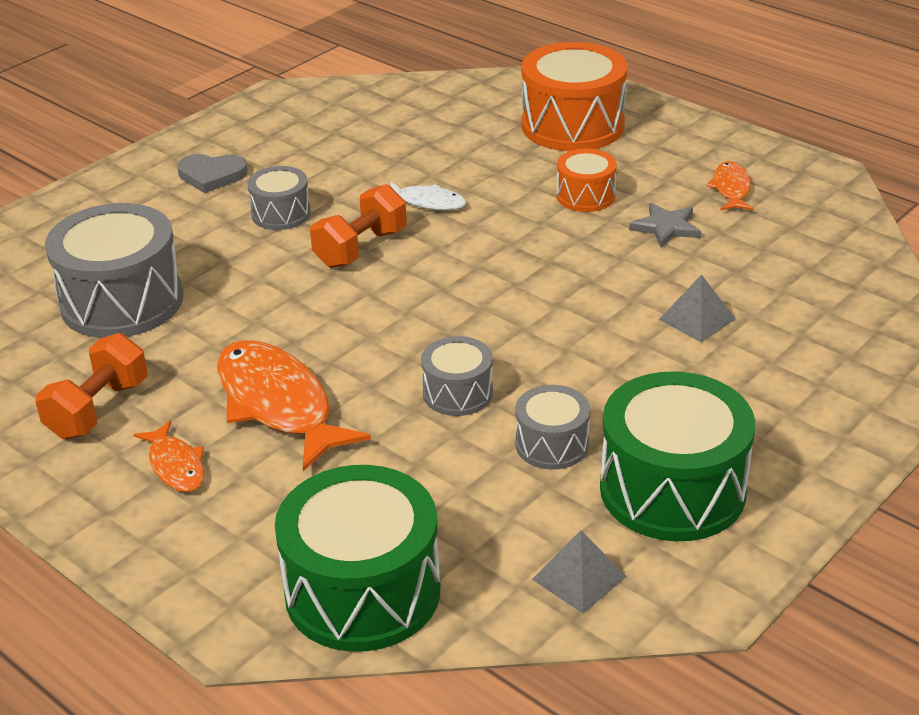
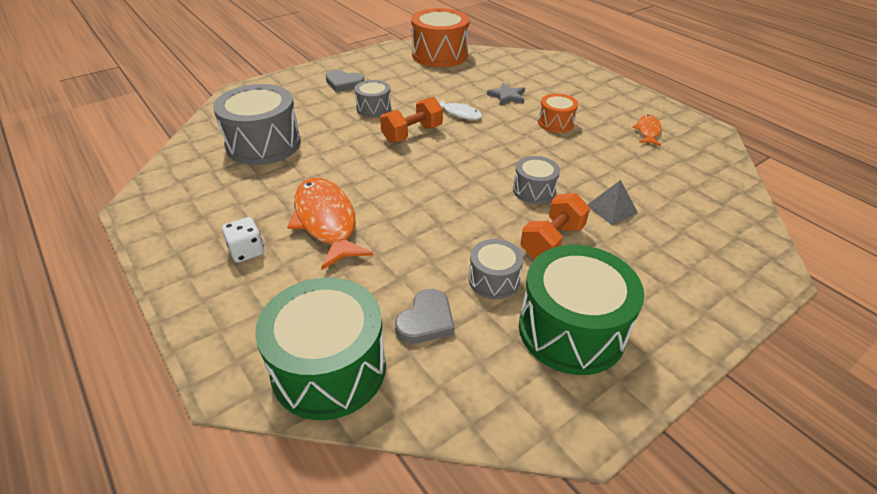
camera: 10 degrees right, 5 degrees up
(98, 409) = (218, 206): orange dumbbell -> orange dumbbell (552, 241)
(176, 466) = (247, 251): orange fish -> white dice
(458, 393) = (441, 233): grey drum -> grey drum (534, 190)
(473, 511) = (426, 320): none -> grey heart
(572, 125) = (557, 83): orange drum -> orange drum (439, 55)
(579, 578) = (486, 389): grey pyramid -> none
(666, 227) = (602, 148): grey star -> grey star (507, 96)

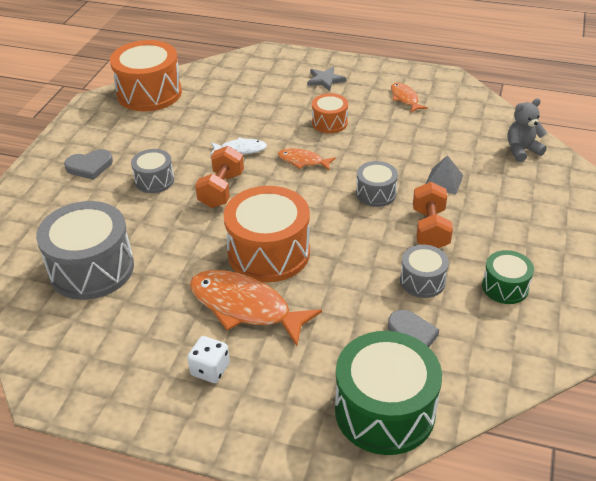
camera: 35 degrees left, 0 degrees up
(392, 192) = (268, 252): none -> orange drum
(499, 141) = (303, 161): none -> orange fish
(507, 96) = (262, 113): grey star -> grey star (325, 80)
(571, 330) = (505, 287): green drum -> green drum, size x0.53
(728, 219) = (522, 150): none -> grey teddy bear

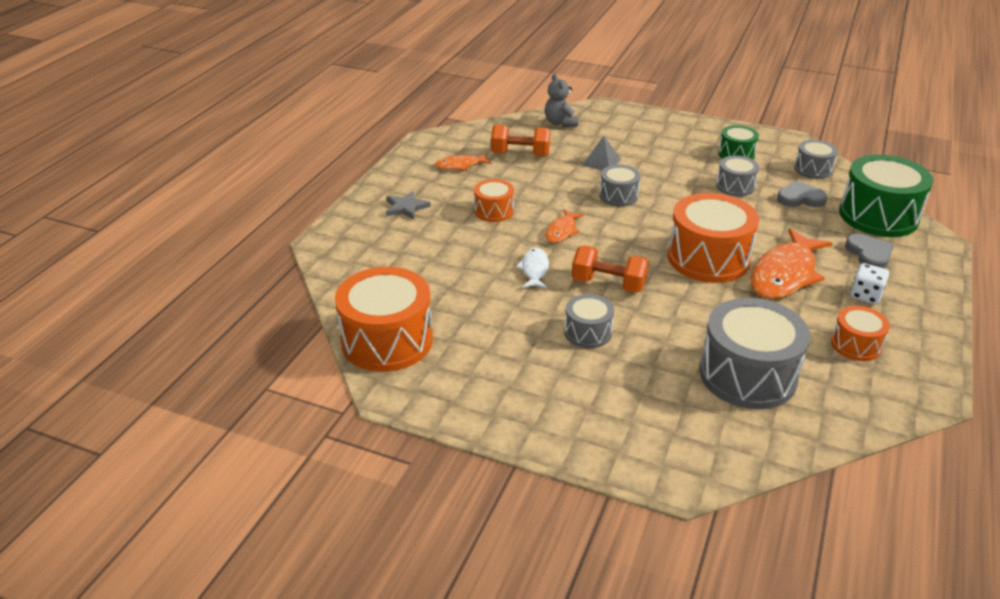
camera: 85 degrees left, 5 degrees down
(89, 166) = (553, 389): grey heart -> grey heart (869, 254)
(127, 348) = (855, 345): none -> orange drum
(430, 229) = (669, 176): orange dumbbell -> orange dumbbell (520, 154)
(491, 359) = (813, 169): none -> grey drum

